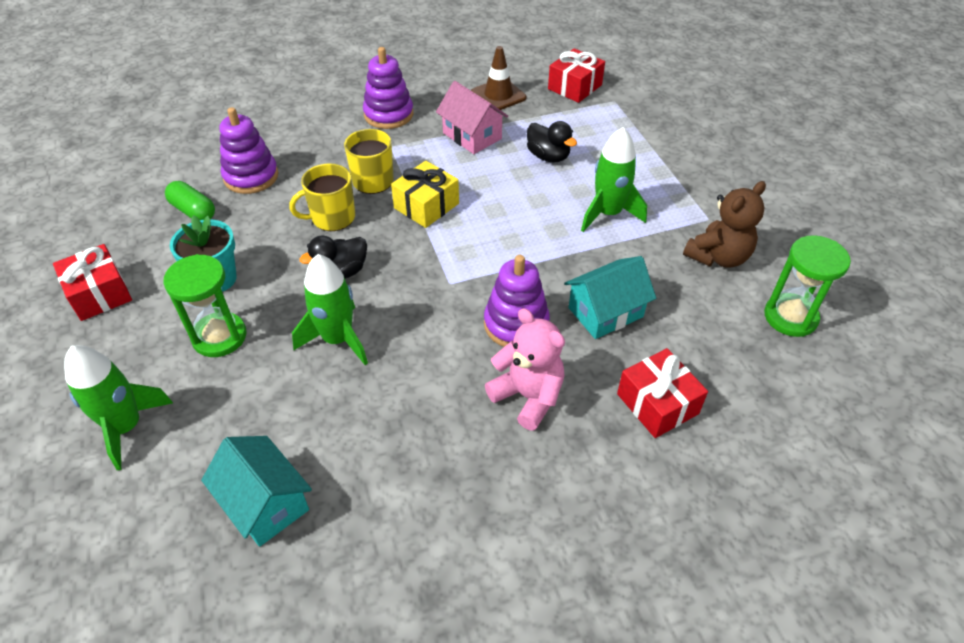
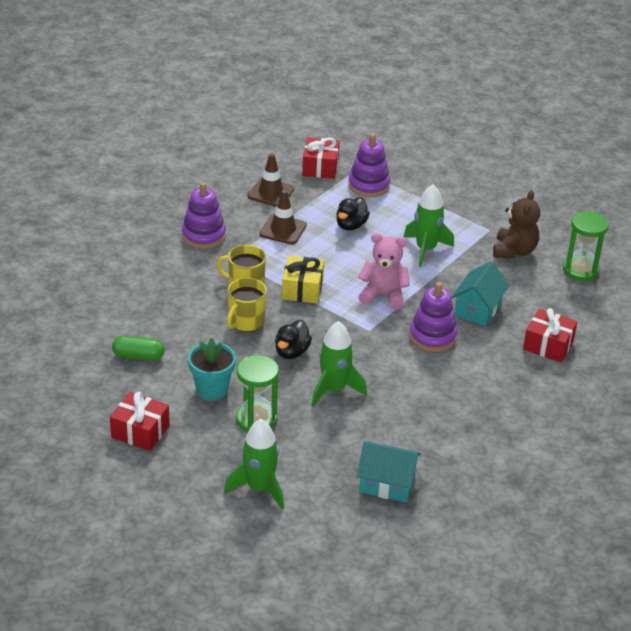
camera: 35 degrees left, 10 degrees down
(251, 176) = (152, 317): purple stacking toy -> purple stacking toy (368, 185)
(472, 136) = (283, 230): pink house -> brown traffic cone
(528, 396) = (476, 371): pink teddy bear -> pink teddy bear (383, 295)
(548, 156) = (351, 225): black duck -> black duck turned 105 degrees clockwise

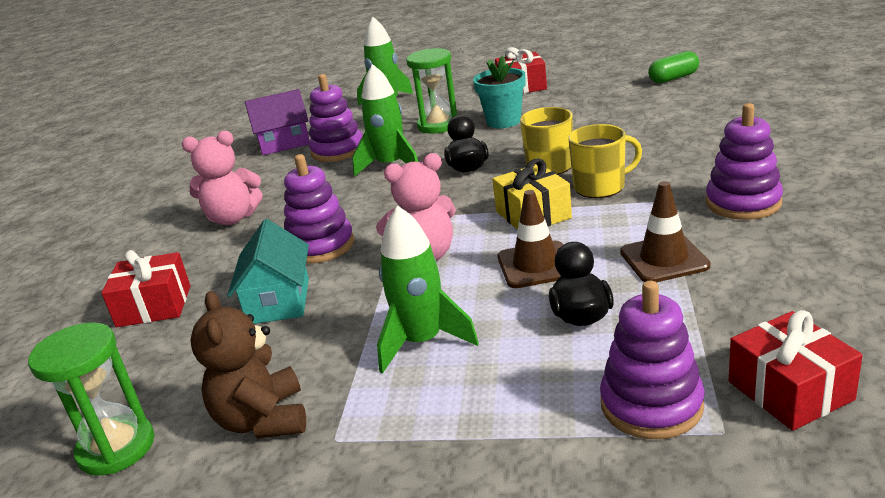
camera: 155 degrees right, 10 degrees down
(138, 356) = (603, 109): green capsule -> green capsule (673, 78)
(271, 193) = (776, 297): brown traffic cone -> brown traffic cone (536, 265)
(354, 438) = (338, 151): none -> purple stacking toy
(387, 483) = (284, 143): turquoise house -> purple house
(473, 400) = (232, 218): none -> pink teddy bear

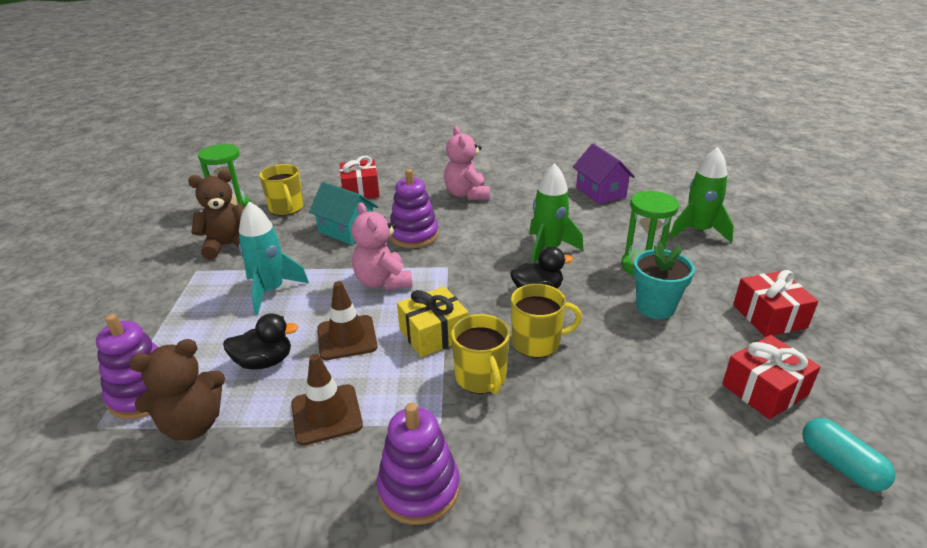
camera: 80 degrees right, 5 degrees up
(162, 376) = (286, 208): none -> yellow mug
(279, 301) = (346, 231): turquoise house -> turquoise house turned 45 degrees clockwise
(338, 151) = (583, 219): purple stacking toy -> none
(422, 342) = (271, 291): green rocket -> turquoise rocket
(673, 78) = (840, 465): green capsule -> turquoise capsule
(699, 346) = (193, 424): none -> brown teddy bear
(790, 390) = (112, 471): red gift -> red gift (764, 390)

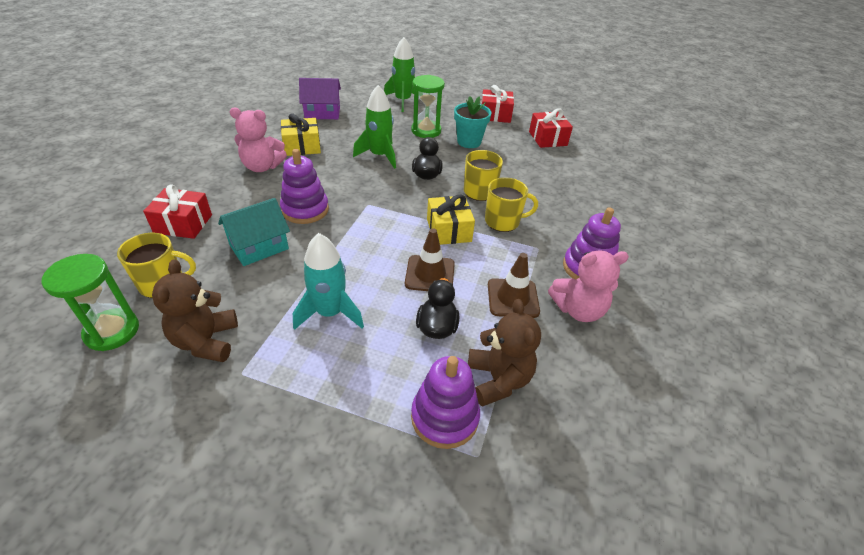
camera: 75 degrees left, 10 degrees up
(383, 282) = (365, 241): pink teddy bear -> pink teddy bear (578, 310)
(521, 201) = (302, 146): none -> yellow gift
(840, 465) = (597, 141): turquoise capsule -> none

